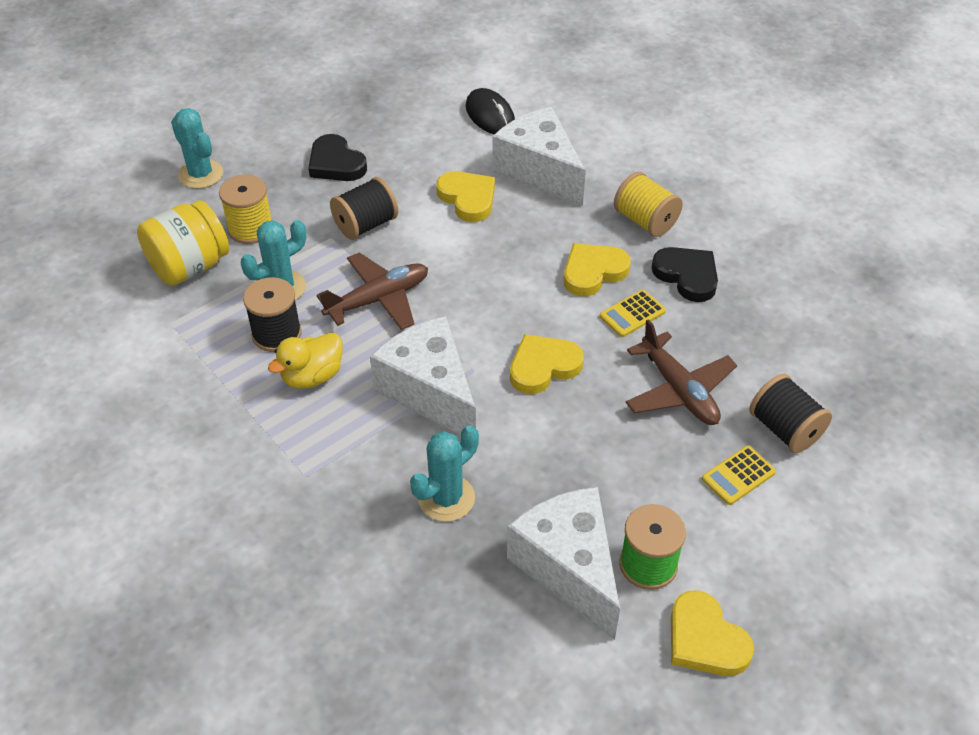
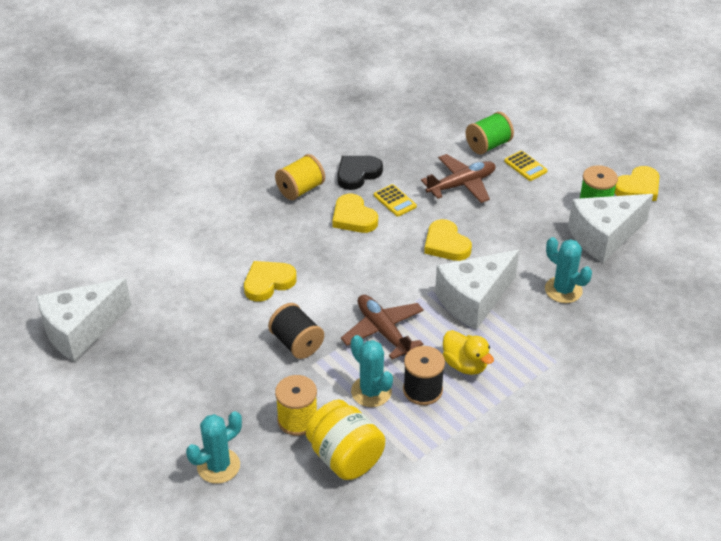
camera: 90 degrees left, 5 degrees down
(336, 163) = (214, 367): black heart -> none
(490, 116) = (161, 270): black mouse -> none
(539, 171) = (238, 242): white cheese -> white cheese (81, 330)
(785, 429) = (488, 145): black spool -> green spool

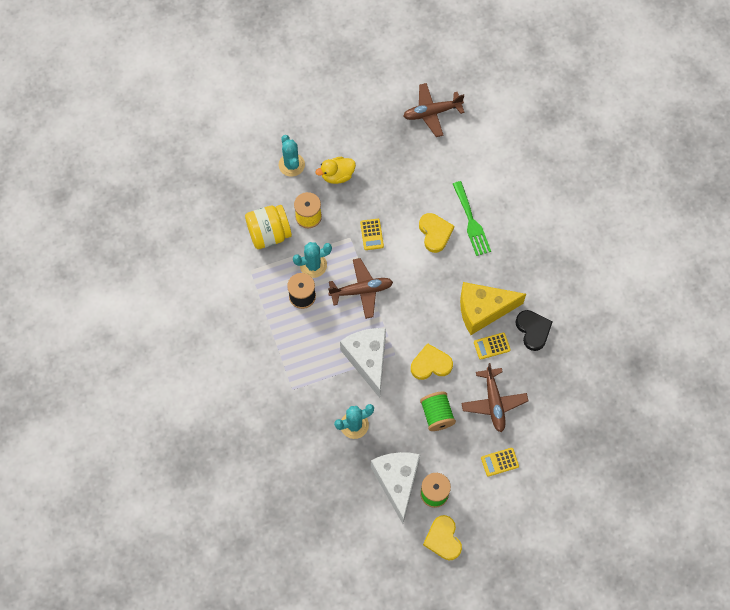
camera: 110 degrees right, 25 degrees up
(81, 330) = (432, 112): white cheese -> brown plane
(238, 254) = (471, 222): none -> green fork
(296, 343) = (371, 234): black spool -> yellow calculator
(300, 189) = (528, 283): yellow spool -> none
(353, 217) = (483, 310): yellow heart -> yellow cheese
(465, 365) = (312, 330): yellow duck -> yellow duck (337, 175)
(488, 145) = (536, 444): green spool -> green spool (437, 415)

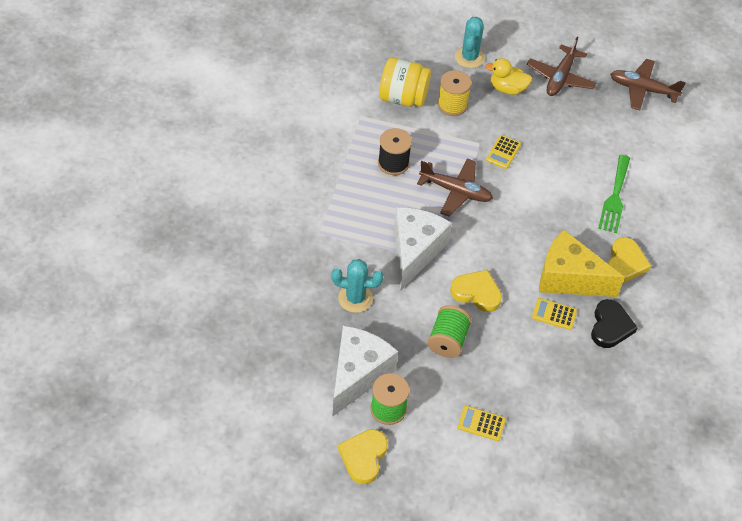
camera: 30 degrees right, 15 degrees down
(313, 265) = (425, 145): turquoise cactus -> none
(435, 233) = (569, 186): yellow heart -> yellow heart (625, 263)
(494, 402) = (517, 366): brown plane -> brown plane (560, 78)

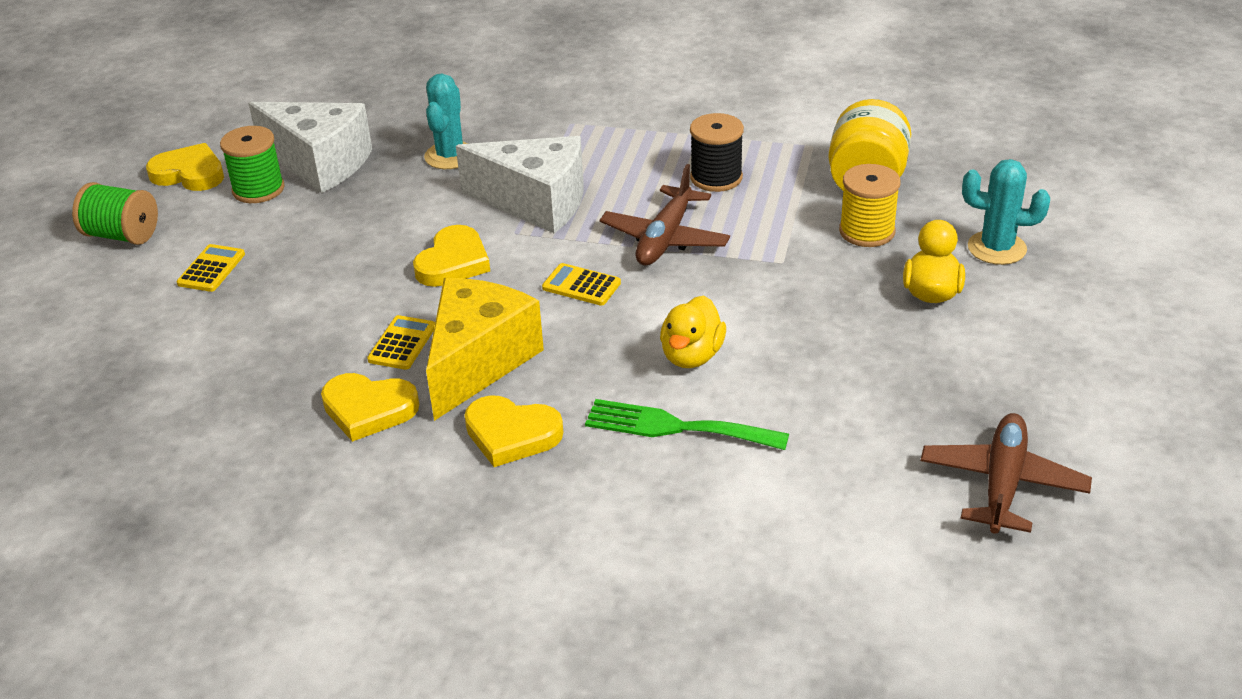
camera: 95 degrees right, 15 degrees down
(447, 340) = (365, 236): green spool -> green spool (122, 235)
(503, 152) = (765, 288): yellow calculator -> yellow calculator (581, 285)
(560, 78) = (989, 361): brown plane -> none
(560, 187) = (692, 356): none -> yellow duck
(610, 326) = (368, 409): black heart -> yellow heart

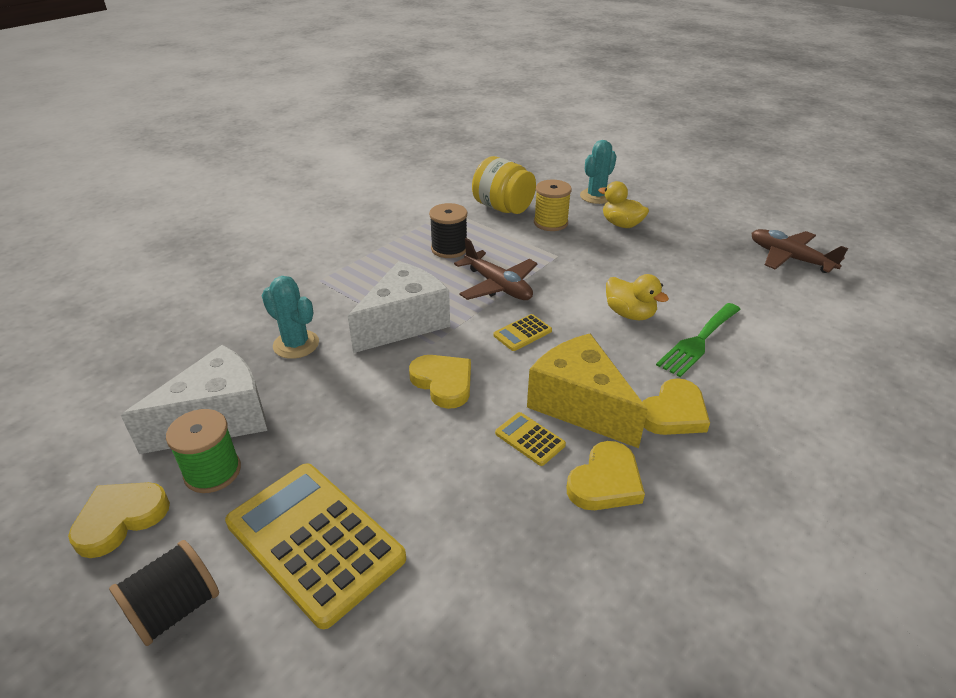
camera: 65 degrees left, 0 degrees up
(122, 235) = (175, 609): green spool -> black spool
(211, 269) = (315, 541): yellow calculator -> yellow calculator, size x2.31

